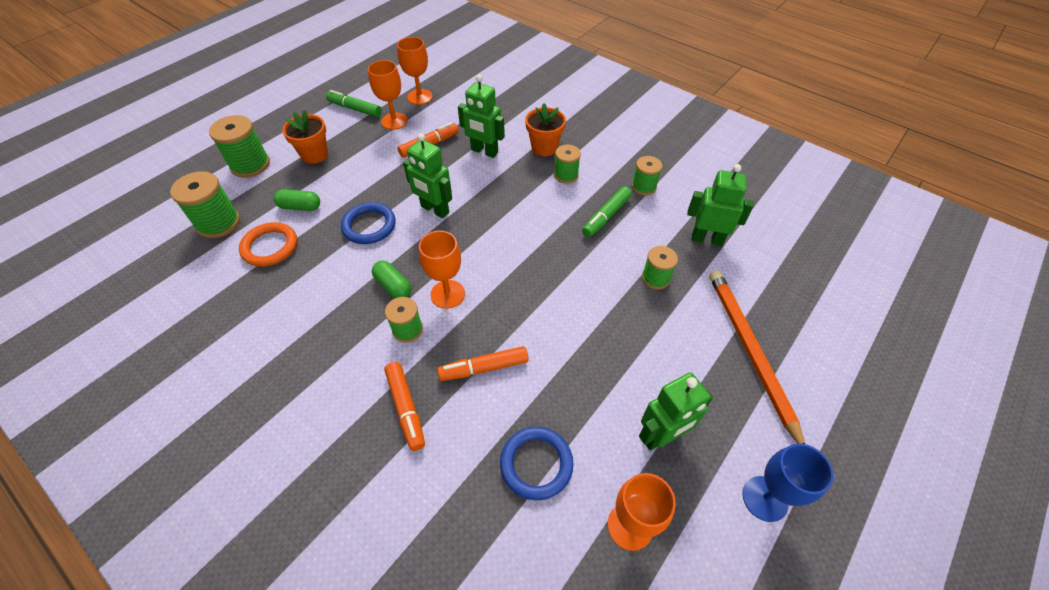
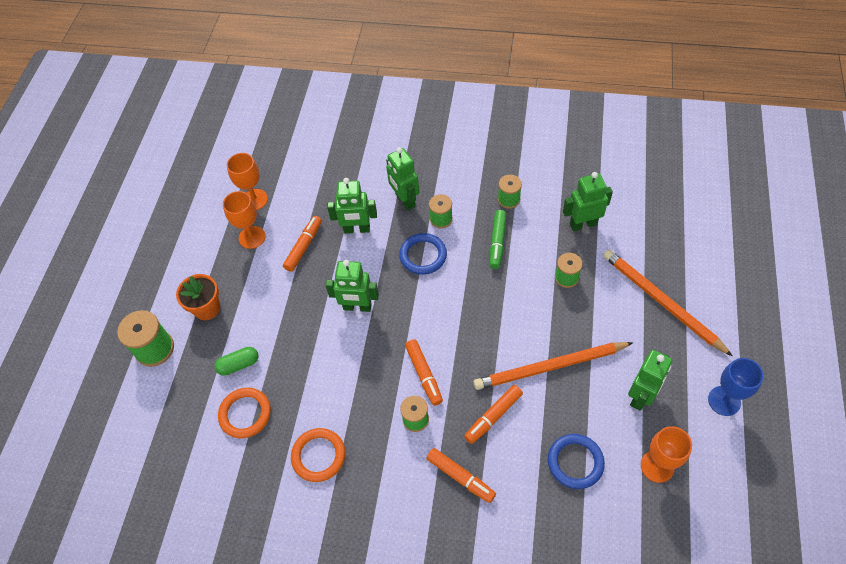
camera: 25 degrees left, 5 degrees up
(218, 223) = (178, 418): green spool -> none
(296, 313) = (318, 456): none -> orange ring
(355, 109) = (203, 242): green marker -> none
(369, 226) = (314, 350): blue ring -> blue ring (423, 255)
(393, 286) = (376, 391): green capsule -> none
(447, 294) = (424, 374): orange goblet -> orange marker
(544, 148) = (405, 200): orange flower pot -> green robot
(579, 352) = (550, 367): none -> orange pencil

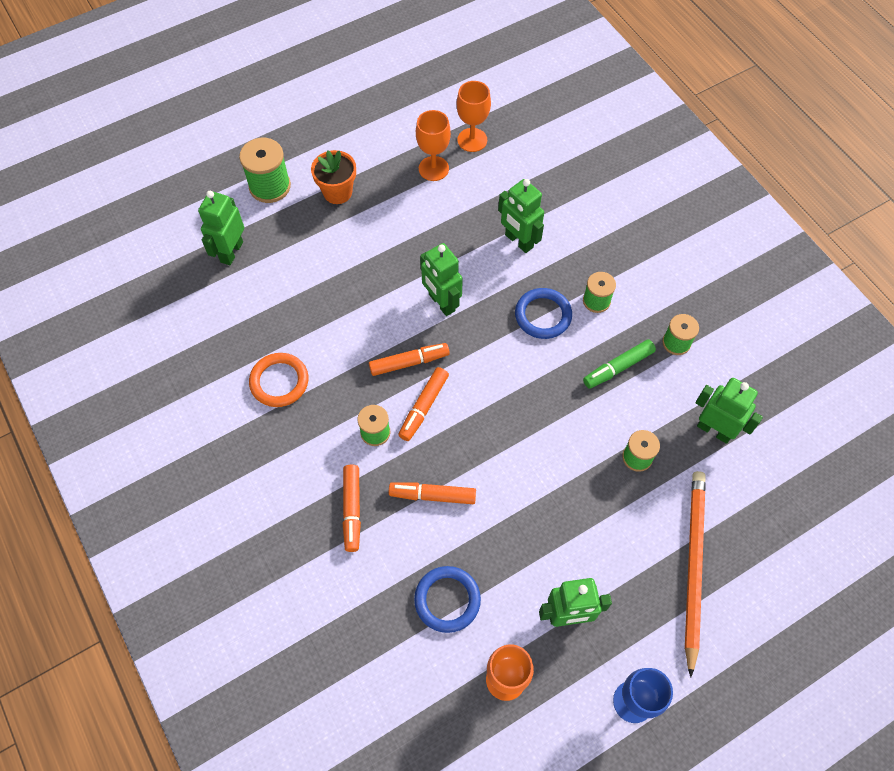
camera: 45 degrees right, 5 degrees up
(239, 365) = (308, 257): green capsule -> none
(245, 414) = (270, 297): orange ring -> none
(304, 246) = (461, 214): orange marker -> orange marker (409, 362)
(405, 200) = (587, 256): green robot -> green robot (231, 252)
(550, 367) = (526, 510): orange pencil -> none

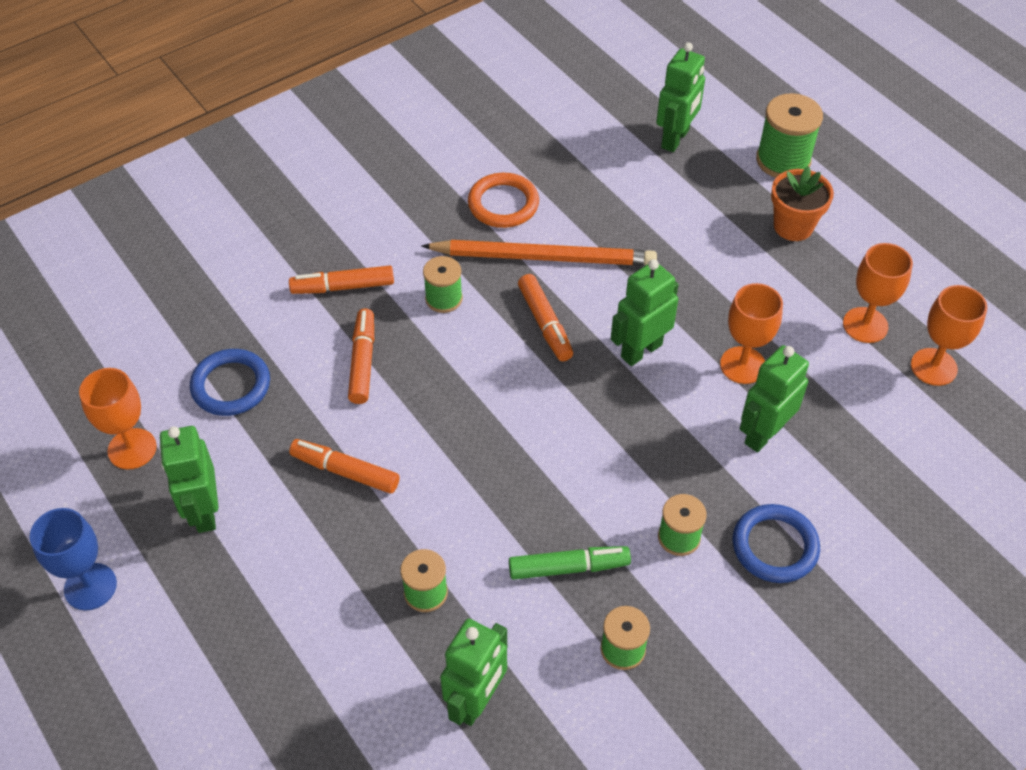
camera: 85 degrees right, 10 degrees down
(231, 252) = (675, 139): green robot -> green robot turned 105 degrees clockwise
(424, 407) = (483, 343): orange marker -> orange marker (345, 471)
(460, 243) = (743, 365): none -> orange goblet
(543, 315) = (641, 469): blue ring -> blue ring (774, 546)
(618, 367) = (568, 567): green marker -> green marker turned 120 degrees clockwise
(693, 567) = (262, 663): orange pencil -> orange pencil (543, 257)

